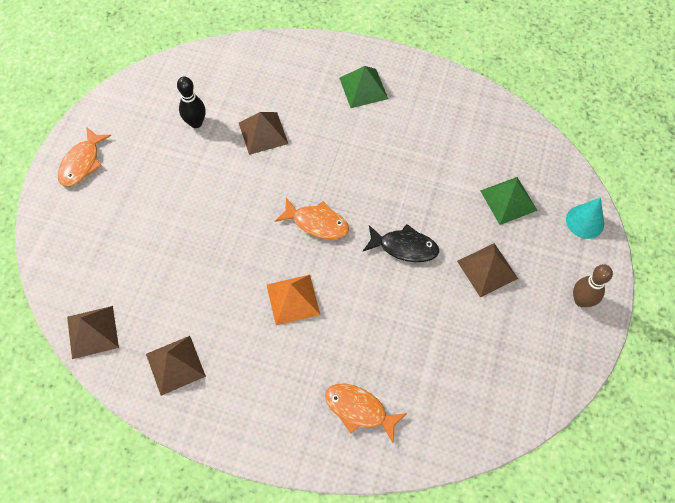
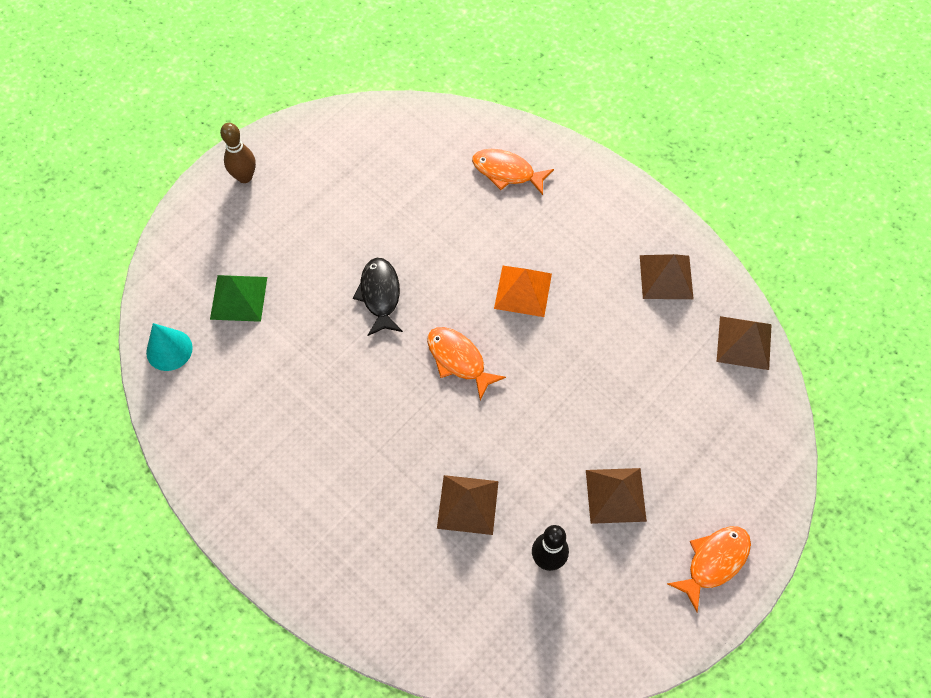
camera: 155 degrees left, 0 degrees up
(359, 410) = (507, 172): orange fish -> orange fish turned 150 degrees clockwise
(363, 88) = (308, 514): green pyramid -> none
(404, 247) = (380, 295): black fish -> black fish turned 45 degrees clockwise
(487, 269) = (311, 239): brown pyramid -> brown pyramid (615, 495)
(585, 221) = (179, 244): turquoise cone -> turquoise cone (169, 350)

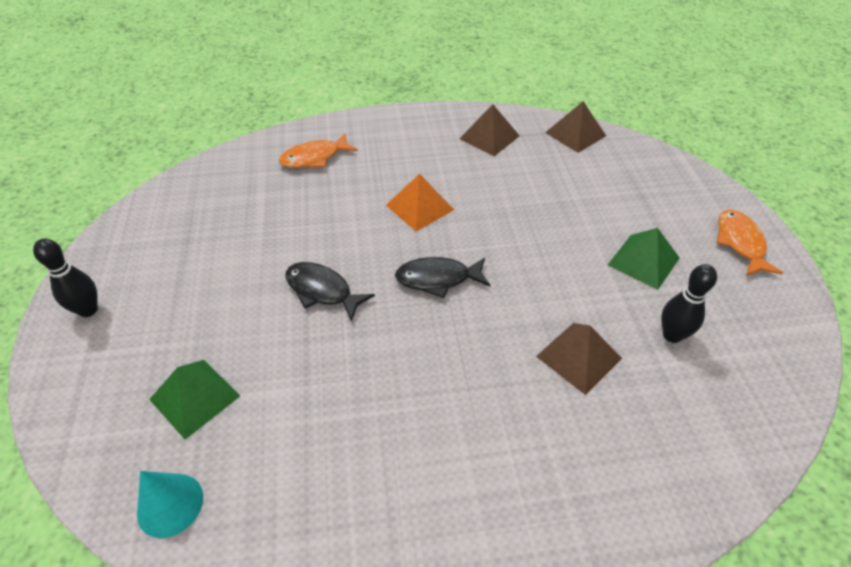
camera: 50 degrees left, 15 degrees down
(244, 177) = (88, 310): brown bowling pin -> black bowling pin
(458, 360) = (438, 279): orange fish -> black fish
(615, 495) = (643, 261): brown pyramid -> green pyramid

